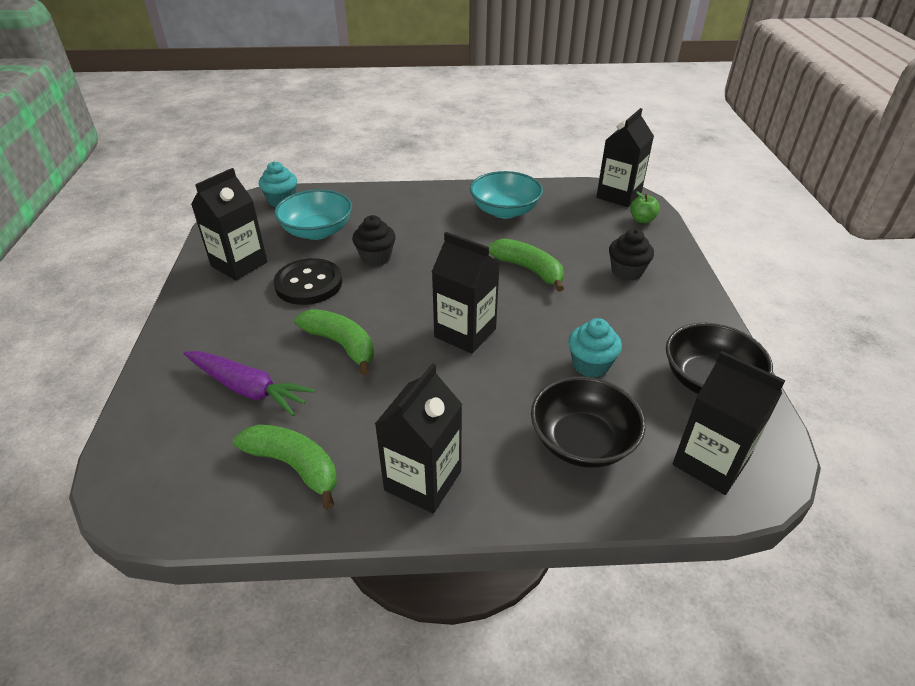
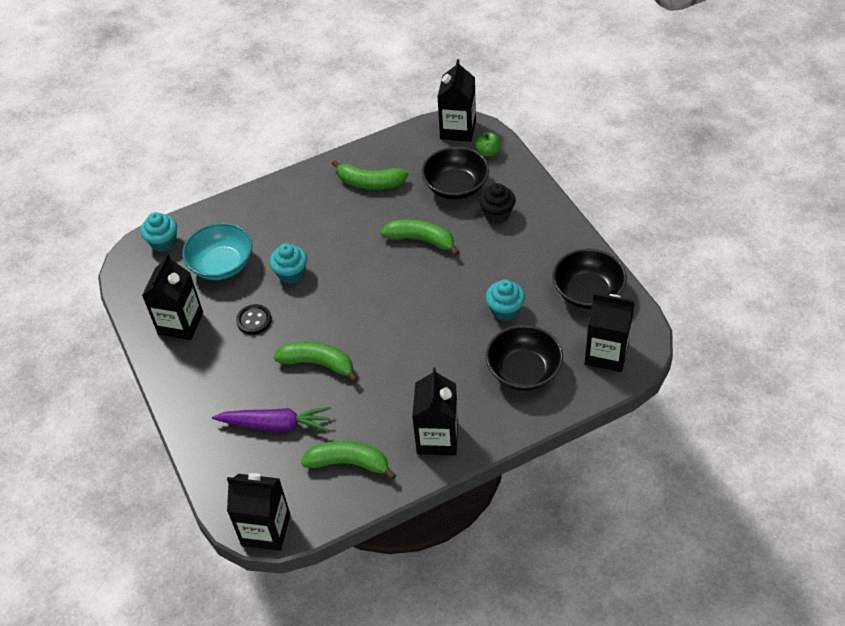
camera: 20 degrees left, 10 degrees up
(308, 284) = (254, 320): black button -> black button, size x0.60
(376, 257) = (291, 274): black cupcake -> turquoise cupcake
(465, 333) = (403, 318): black carton -> black carton (266, 530)
(505, 211) = (370, 183): turquoise bowl -> green banana
(592, 237) = (456, 186): none -> black bowl

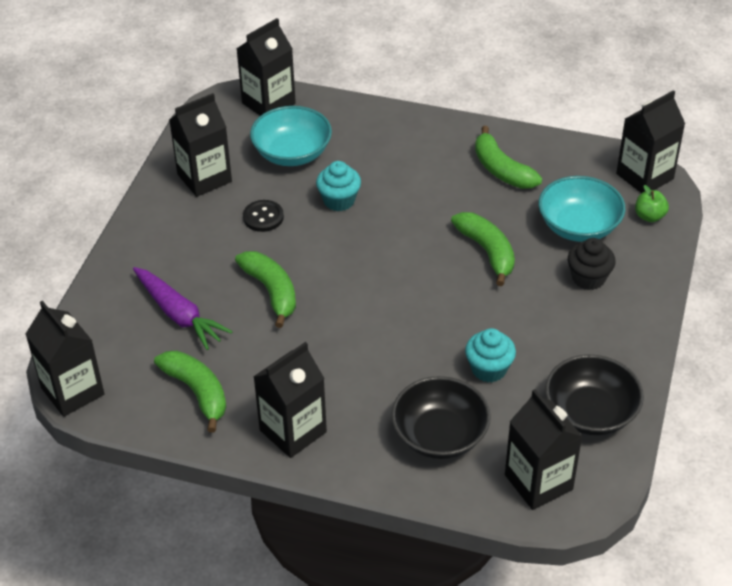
camera: 40 degrees right, 5 degrees down
(163, 242) = (268, 103): turquoise cupcake -> black carton
(456, 186) = (578, 226): black bowl -> turquoise bowl

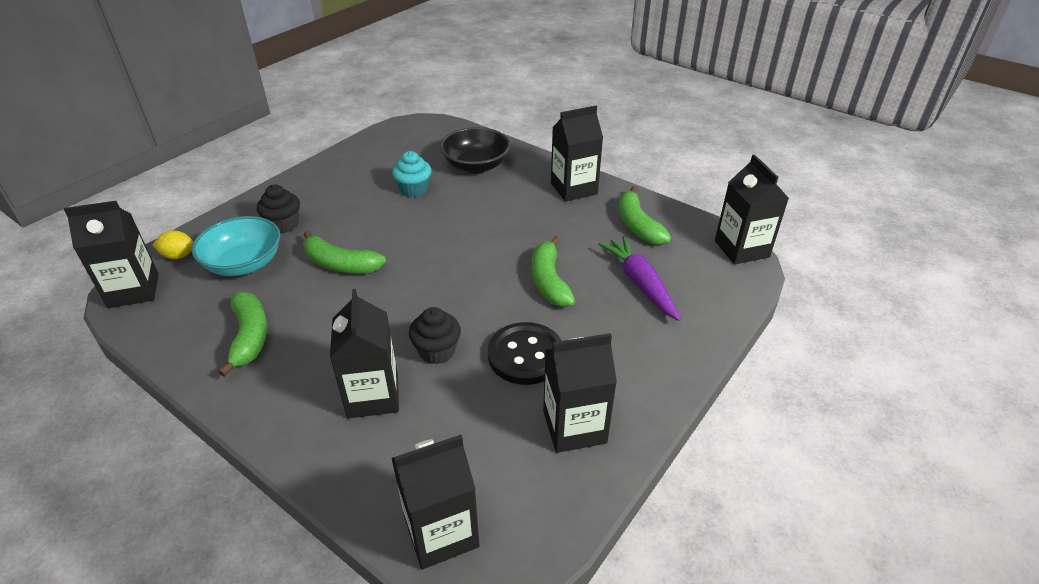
camera: 160 degrees left, 5 degrees down
(263, 217) = (525, 355): black button -> black button, size x1.65
(292, 153) = (453, 430): turquoise bowl -> none
(339, 200) = (437, 351): turquoise cupcake -> black cupcake
(487, 252) = (340, 264): green banana -> green banana turned 60 degrees counterclockwise
(538, 482) = (434, 135): black carton -> black carton (373, 396)
(590, 413) = (371, 155): black bowl -> none
(649, 216) = (178, 256): green apple -> yellow lemon

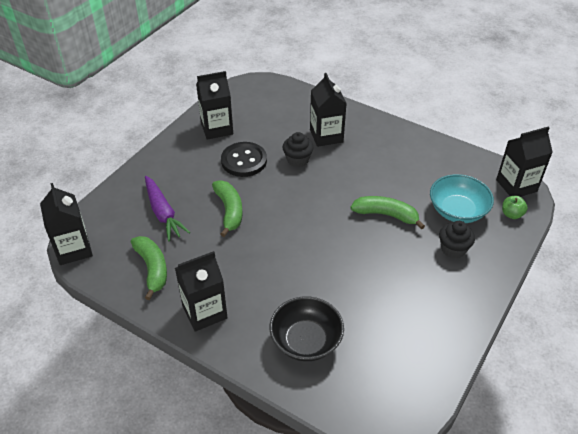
camera: 175 degrees right, 5 degrees up
(178, 256) = (511, 214): yellow lemon -> green apple
(249, 337) = (415, 161): green banana -> none
(414, 190) = (359, 299): turquoise cupcake -> none
(441, 532) = (276, 90): black carton -> none

